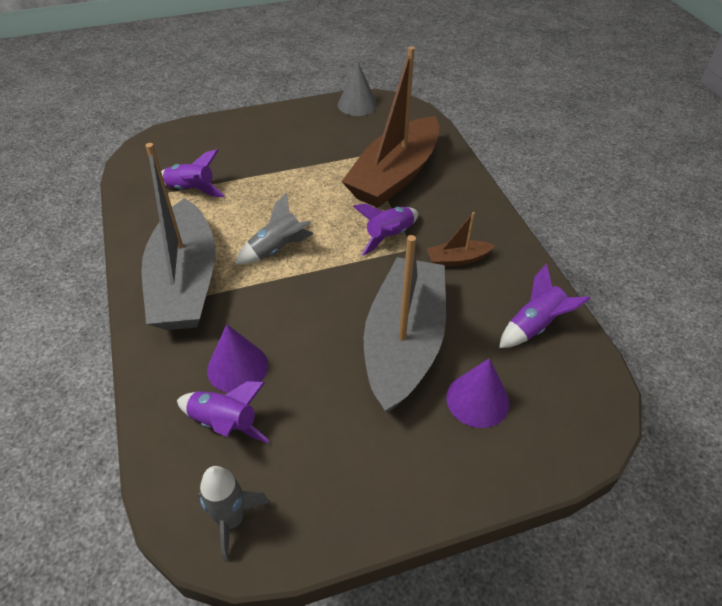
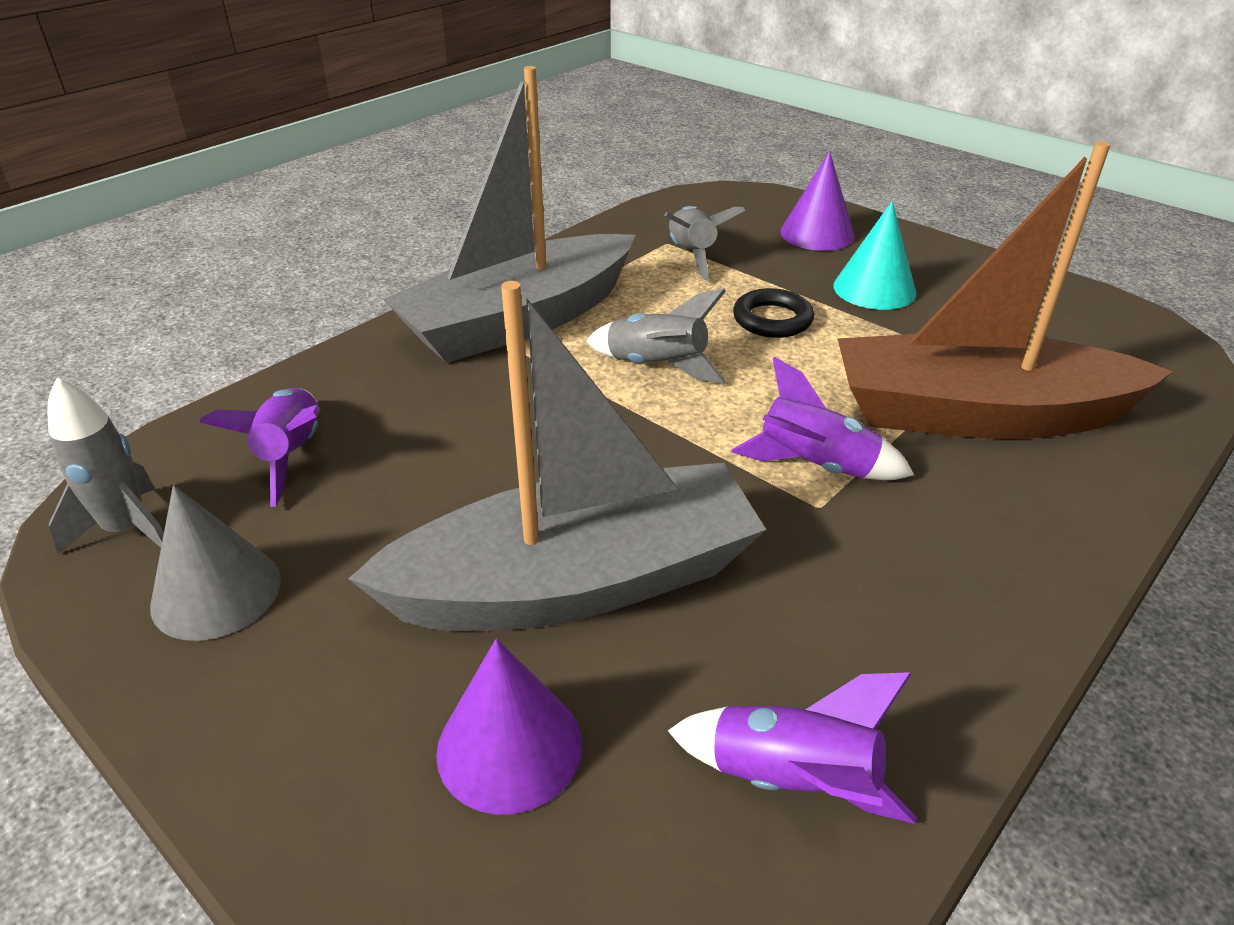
camera: 60 degrees right, 10 degrees down
(191, 190) = (692, 255): purple rocket -> grey rocket
(237, 367) = (398, 425): purple cone -> purple cone (817, 233)
(276, 193) = (772, 319): none -> black ring
(285, 150) = (874, 289): none -> turquoise cone
(357, 104) = (1092, 307): grey cone -> grey cone (216, 592)
(457, 259) = (857, 579): brown boat -> none

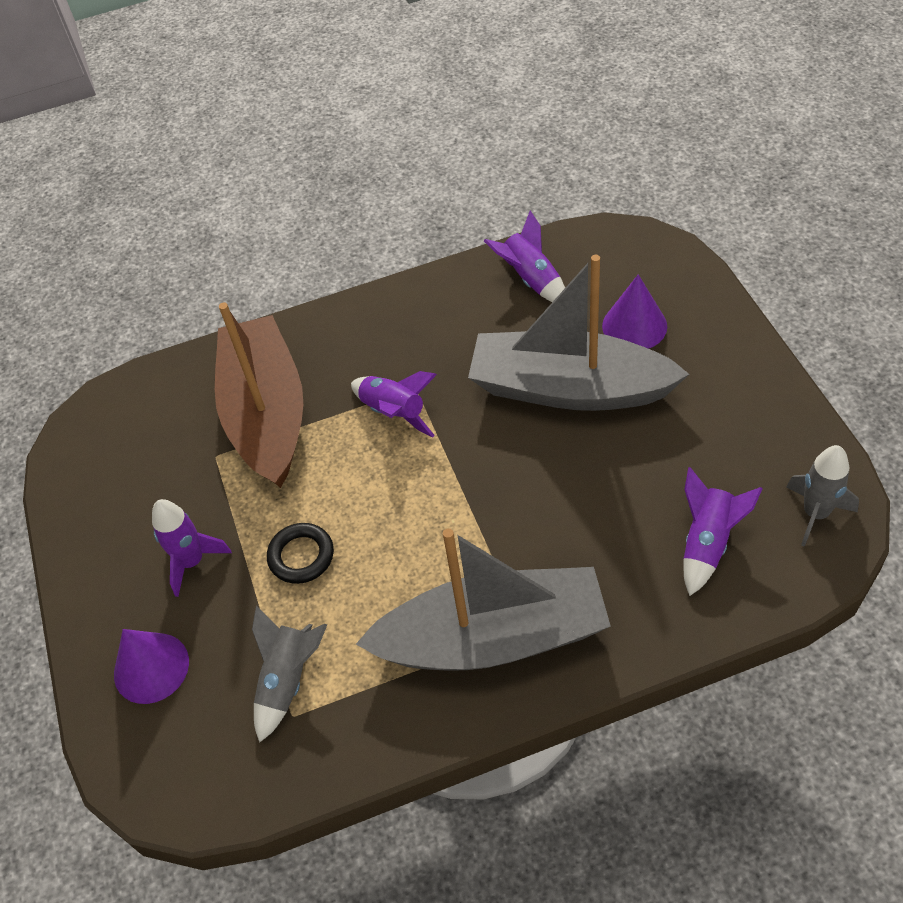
camera: 145 degrees left, 15 degrees up
(216, 592) = (760, 448): grey cone -> none
(656, 366) = (423, 536): grey rocket -> none
(874, 289) = (192, 562): turquoise cone -> purple rocket
(977, 415) = (266, 414): brown boat -> brown boat turned 135 degrees counterclockwise

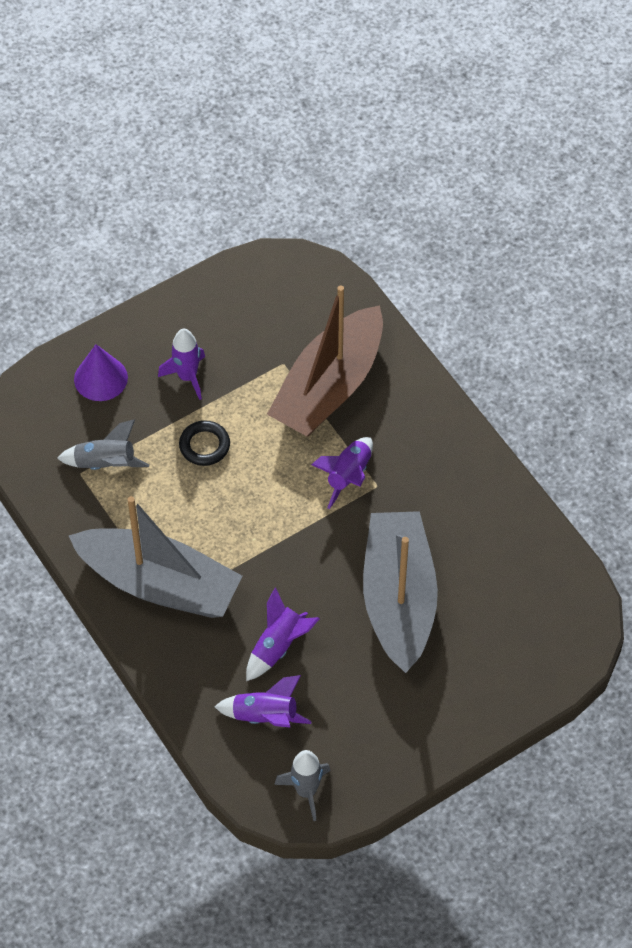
camera: 70 degrees right, 5 degrees up
(266, 414) = (329, 387): brown boat -> brown boat turned 150 degrees clockwise
(492, 638) = (159, 584): grey boat -> grey boat turned 45 degrees counterclockwise
(531, 280) = (517, 550): purple rocket -> purple rocket (278, 646)
(634, 326) = (479, 639): purple cone -> none

